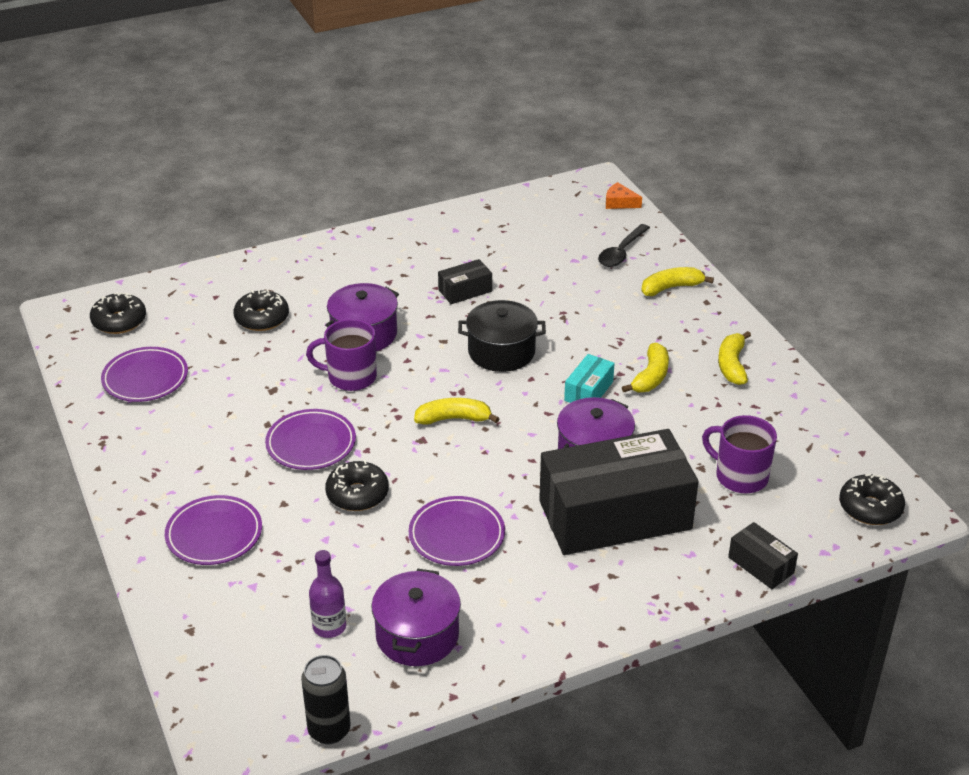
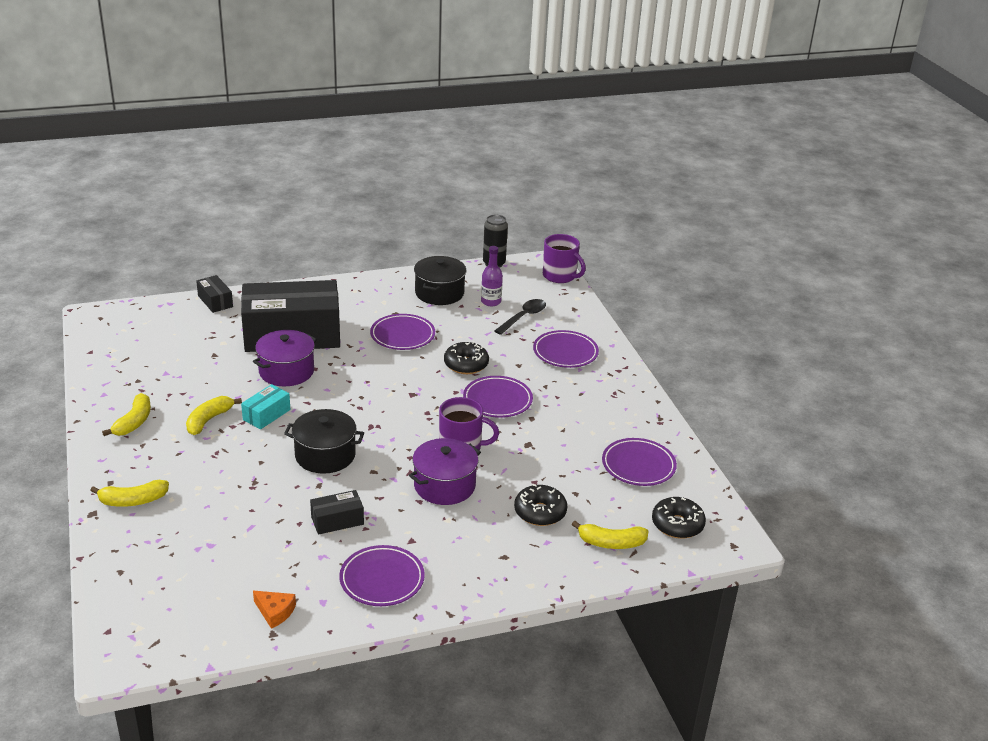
camera: 175 degrees left, 5 degrees down
(408, 249) = (382, 579): none -> purple plate
(417, 635) = (439, 293): purple pot -> black pot
(453, 419) = (383, 406): yellow banana -> yellow banana (611, 543)
(619, 202) = (113, 621): orange cheese -> orange cheese (275, 612)
(621, 252) = (155, 549): black spoon -> black spoon (523, 317)
(740, 476) = (190, 347): purple mug -> purple mug (560, 276)
(870, 508) = (118, 321): black donut -> none

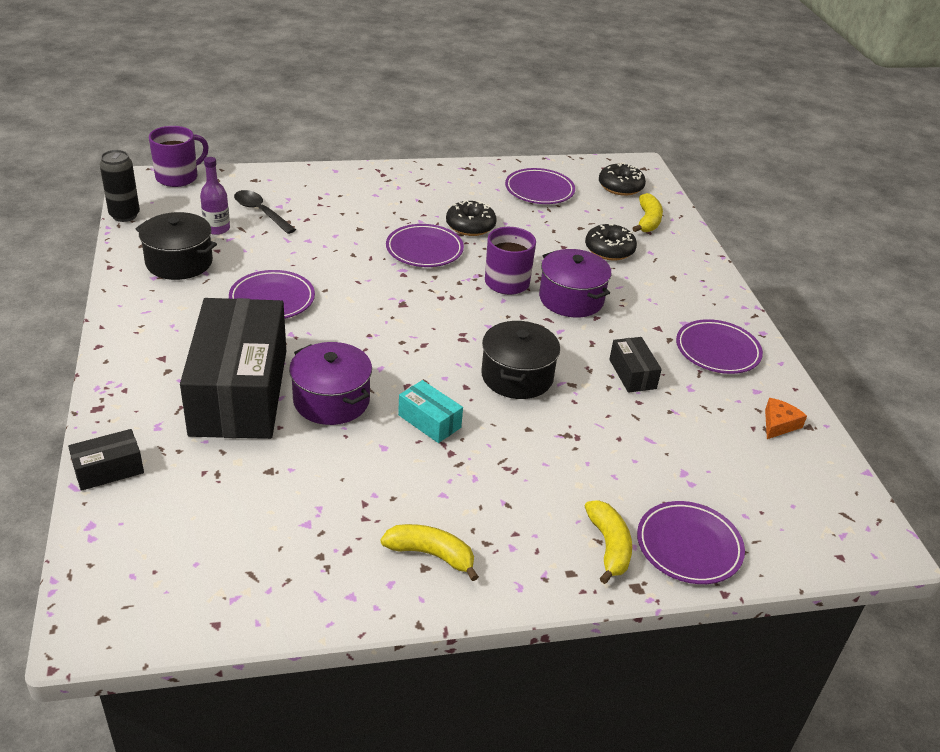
camera: 85 degrees left, 5 degrees up
(209, 420) = (435, 475): yellow banana -> none
(466, 364) = (350, 261): black donut -> black donut (470, 226)
(565, 352) = (342, 198): purple plate -> purple plate (689, 546)

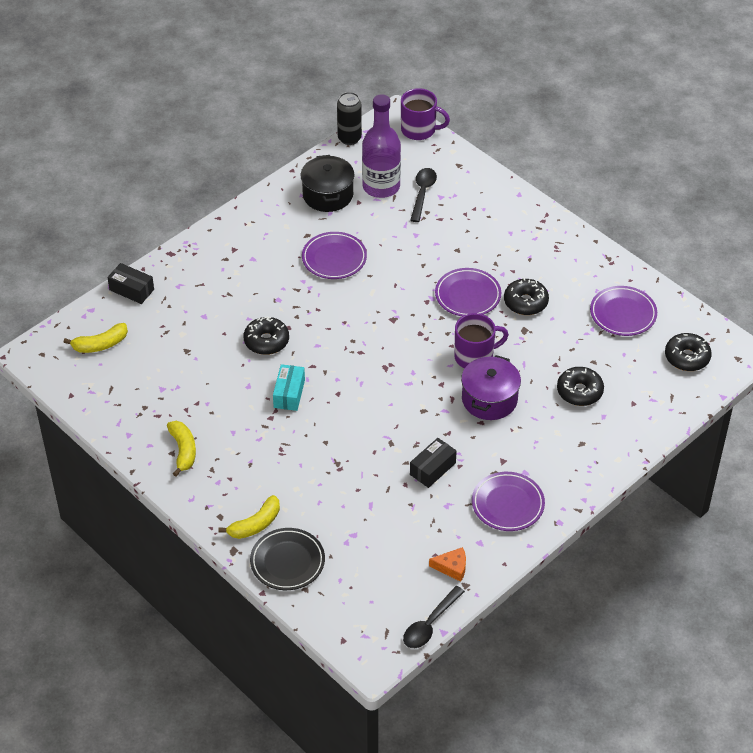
camera: 60 degrees right, 10 degrees up
(217, 229) = (381, 186): purple bottle -> purple bottle, size x1.82
(239, 392) = (236, 299): black box -> none
(331, 400) = (266, 341): purple pot -> black donut
(517, 376) = (372, 412): black pot -> none
(648, 221) = (650, 396): yellow banana -> yellow banana (100, 344)
(689, 546) = (287, 562): purple plate -> black plate
(851, 476) = (430, 624): none -> black spoon

